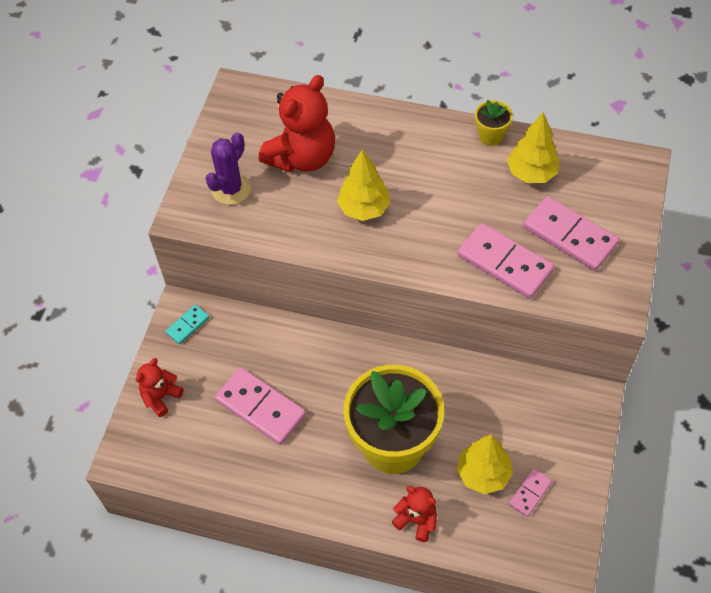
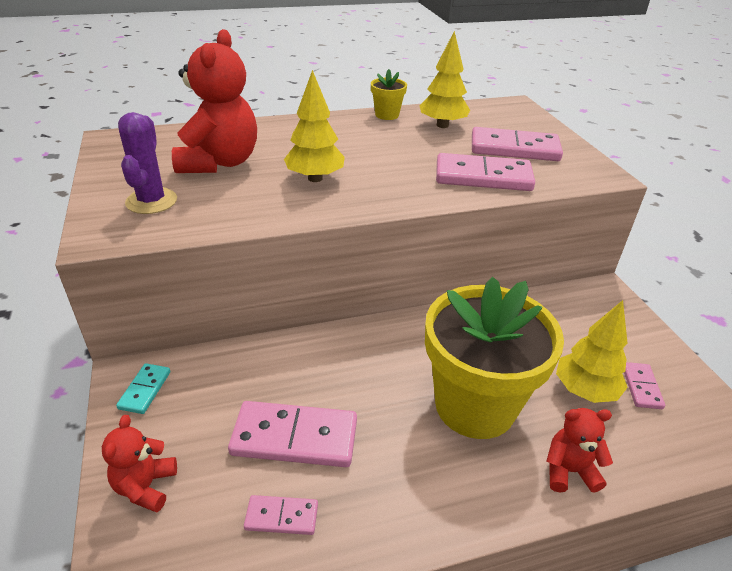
camera: 35 degrees left, 20 degrees down
(224, 455) = (281, 517): none -> pink domino

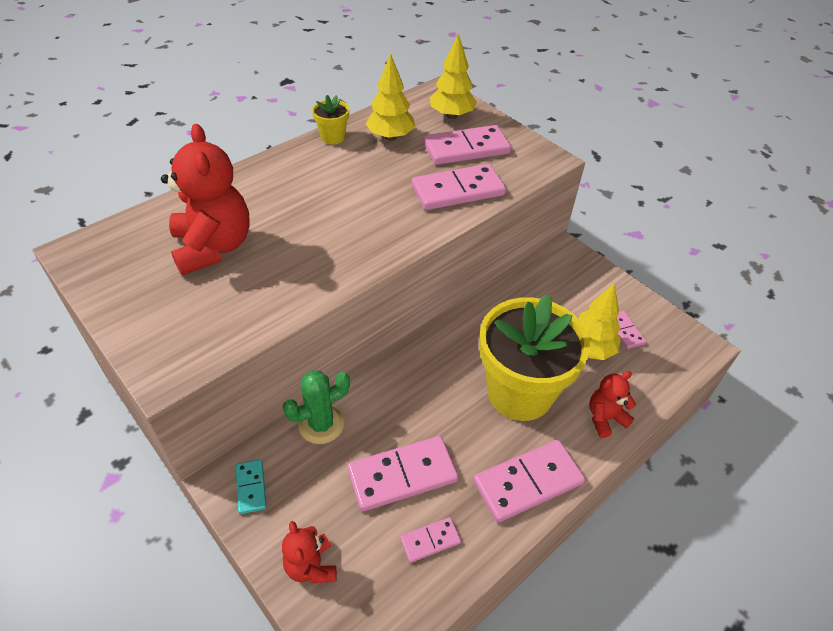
camera: 25 degrees left, 10 degrees up
(151, 201) = (182, 316): purple cactus -> none
(247, 360) = (321, 424): none -> green cactus
(315, 178) = (317, 238): yellow tree -> yellow tree (451, 116)
(432, 502) = (527, 482): none -> pink domino

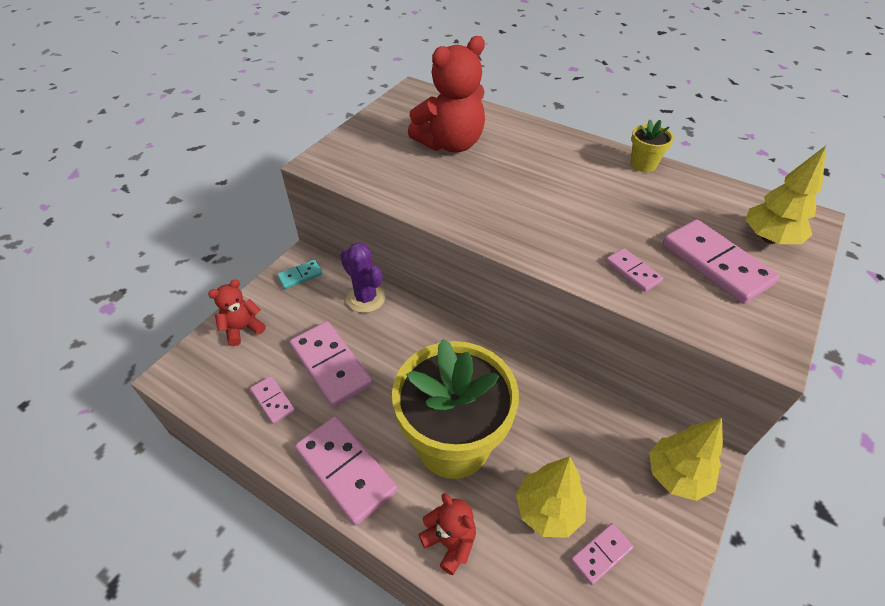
camera: 75 degrees right, 0 degrees up
(321, 424) = (366, 298): green cactus -> purple cactus
(390, 137) = (681, 201): yellow tree -> yellow tree (676, 475)
(458, 191) = (632, 272): pink domino -> pink domino, size x0.51

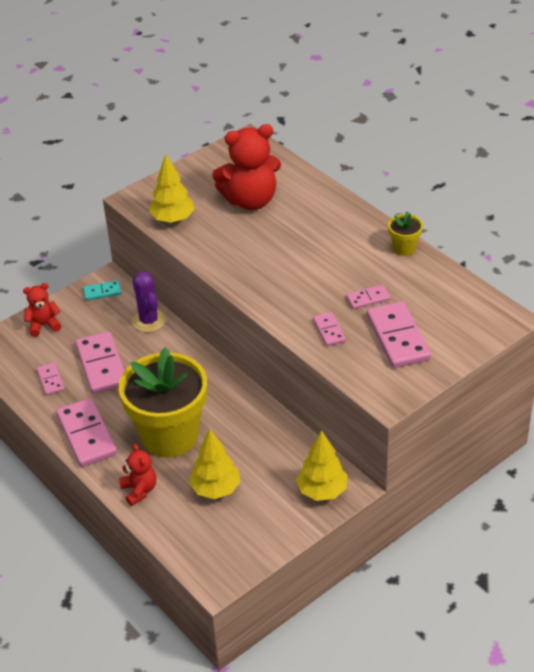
camera: 20 degrees right, 5 degrees down
(601, 554) = (237, 520): pink domino -> pink domino (368, 298)
(769, 239) = (457, 328): yellow tree -> yellow tree (173, 219)

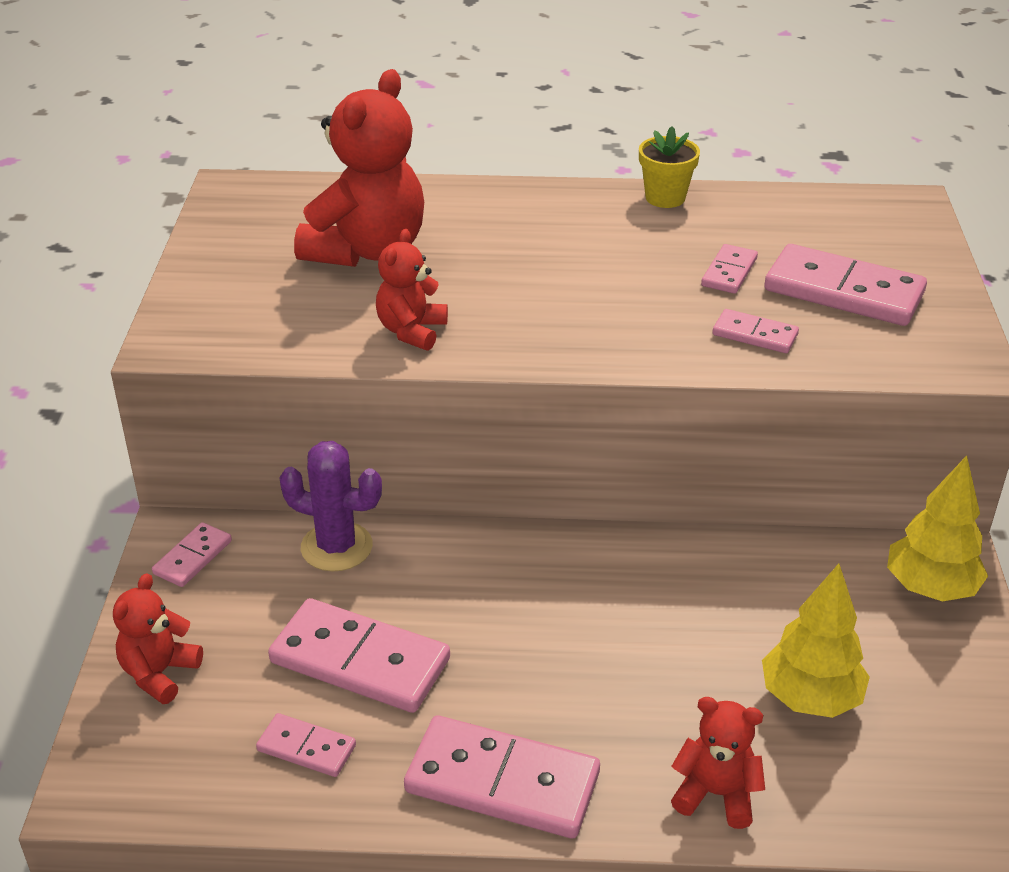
camera: 50 degrees left, 5 degrees down
(102, 292) = (193, 557): turquoise domino -> pink domino
(170, 436) = (628, 679): yellow flower pot -> none
(173, 219) = (286, 333): yellow tree -> none
(213, 246) = (411, 331): none -> red teddy bear

